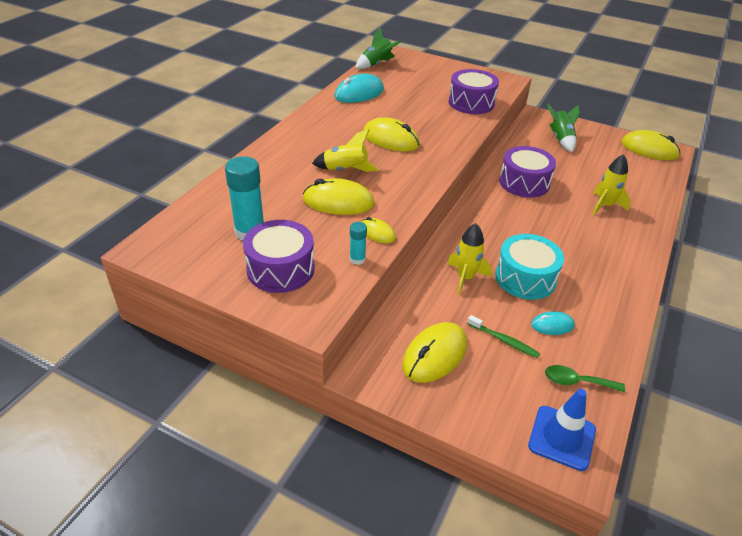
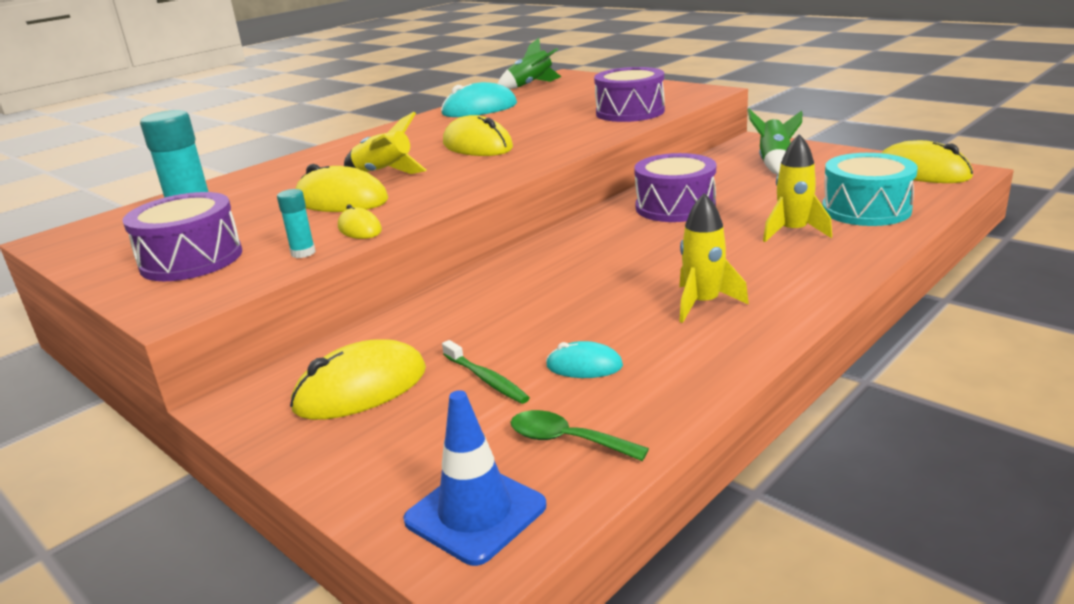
camera: 20 degrees right, 15 degrees down
(465, 278) = (490, 305): yellow rocket -> yellow rocket (703, 303)
(525, 278) = (586, 309): turquoise drum -> turquoise drum (866, 210)

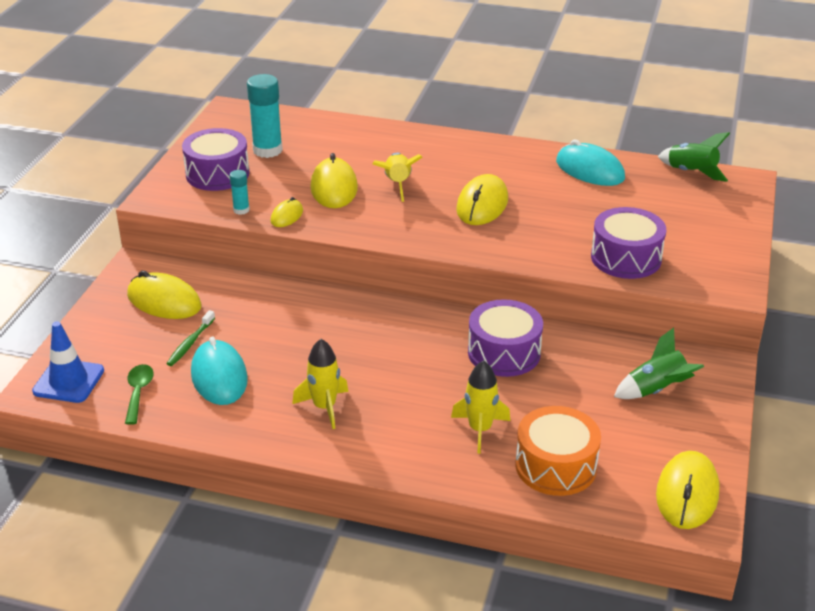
camera: 60 degrees right, 10 degrees up
(584, 366) = (219, 376): turquoise mouse -> turquoise mouse, size x1.82
(866, 210) = (556, 466): turquoise drum -> orange drum

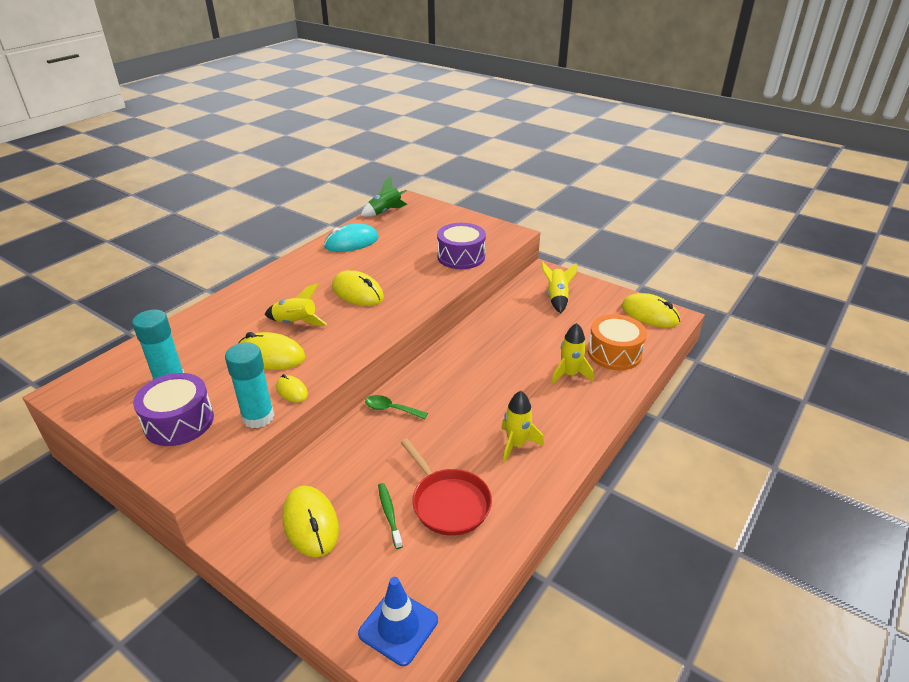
camera: 70 degrees left, 0 degrees up
(138, 392) = (444, 567): green spoon -> green spoon (391, 409)
(164, 301) = (310, 523): yellow mouse -> yellow mouse turned 75 degrees counterclockwise
(190, 343) = (389, 514): green toothbrush -> green toothbrush turned 150 degrees counterclockwise
(219, 376) = (448, 502): turquoise mouse -> red pan
(241, 210) = (258, 417): turquoise glue stick -> turquoise glue stick, size x1.96
(504, 353) = (494, 344): purple drum -> none
(656, 389) = (557, 298): green rocket -> yellow rocket

